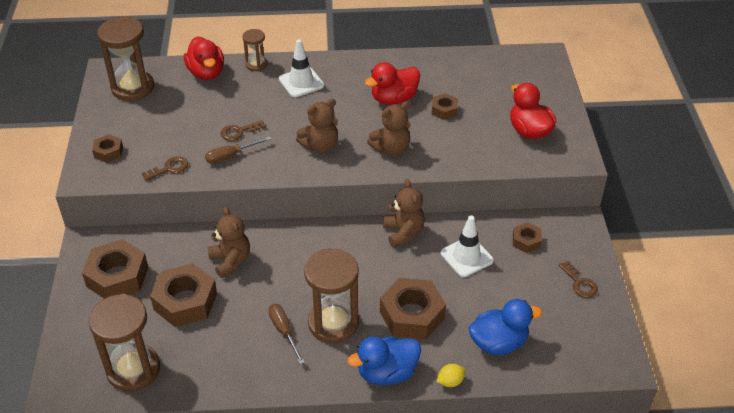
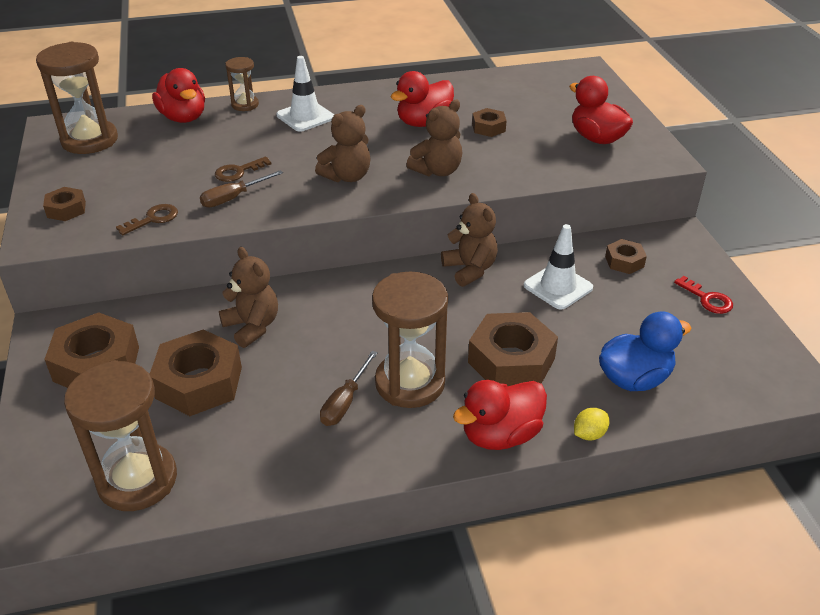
camera: 10 degrees left, 5 degrees down
(284, 331) = (345, 402): brown screwdriver -> brown screwdriver turned 120 degrees counterclockwise
(387, 373) = (500, 435): blue duck -> red duck
(580, 283) = (707, 299): brown key -> red key

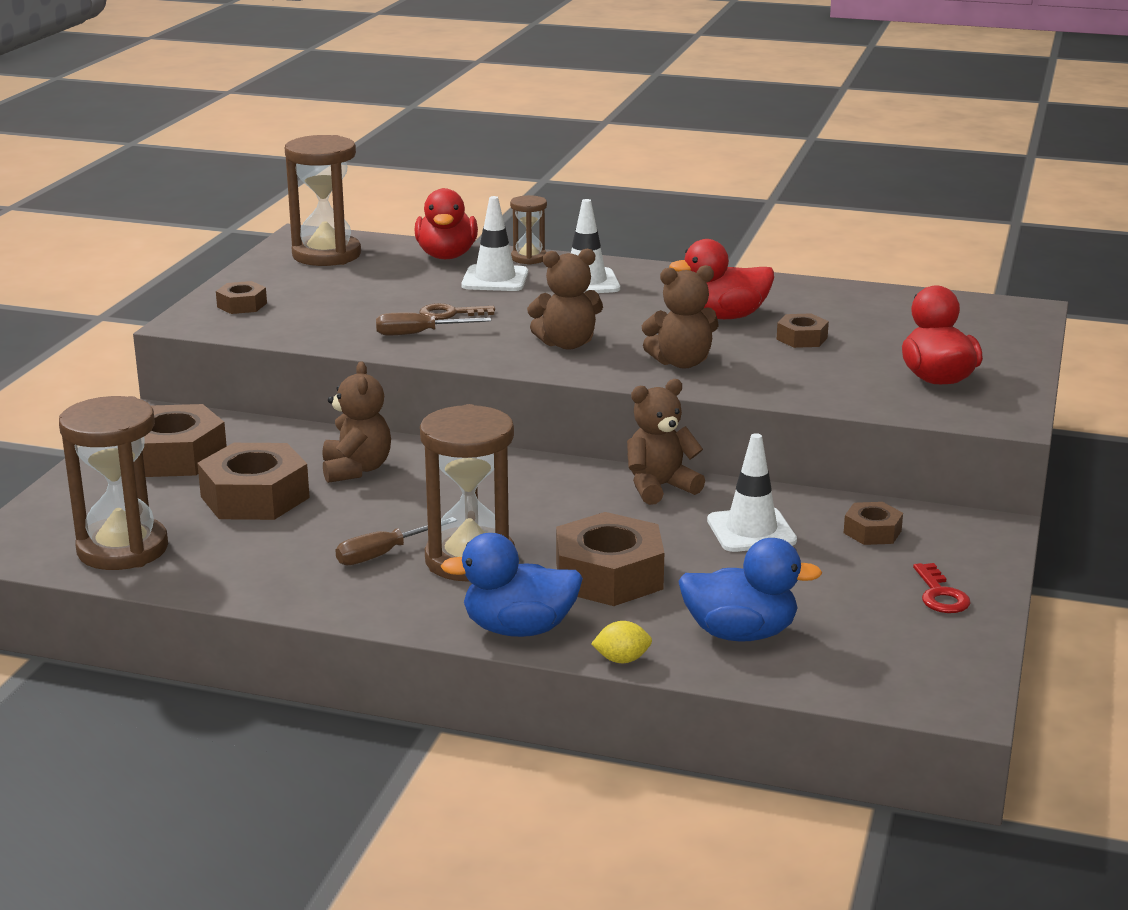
camera: 30 degrees right, 15 degrees down
(153, 219) = (317, 332): brown key -> none
(239, 130) = (495, 279): none -> white traffic cone
(470, 269) = (659, 487): brown teddy bear -> brown teddy bear turned 120 degrees counterclockwise
(500, 435) = (518, 629): red duck -> blue duck

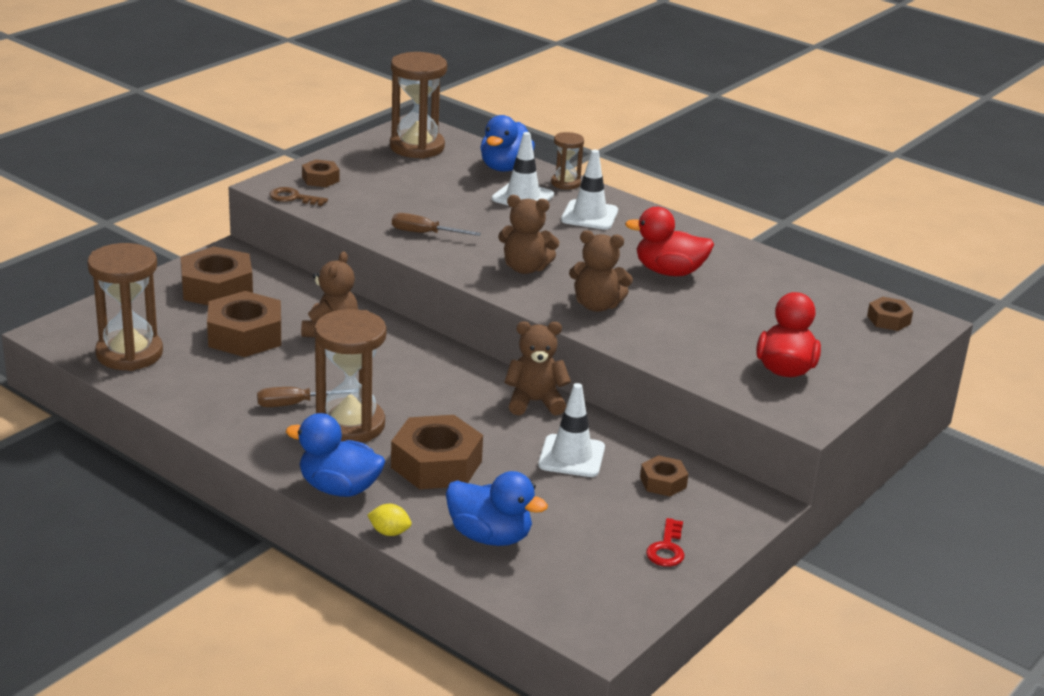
camera: 20 degrees right, 5 degrees up
(446, 256) = (505, 167): red duck -> blue duck
(450, 313) = (462, 221): brown key -> brown key (293, 198)
(802, 338) = (712, 306): brown nut -> brown nut (888, 320)

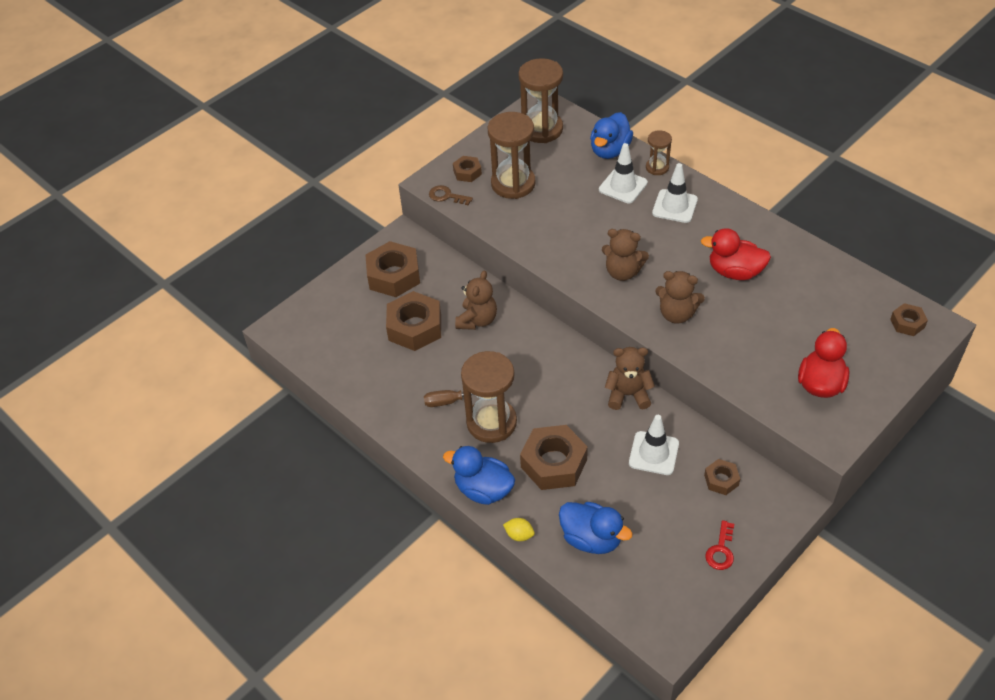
camera: 10 degrees right, 20 degrees up
(129, 354) = (332, 350): brown hourglass -> brown hourglass (513, 184)
(424, 233) = (546, 234): brown screwdriver -> none

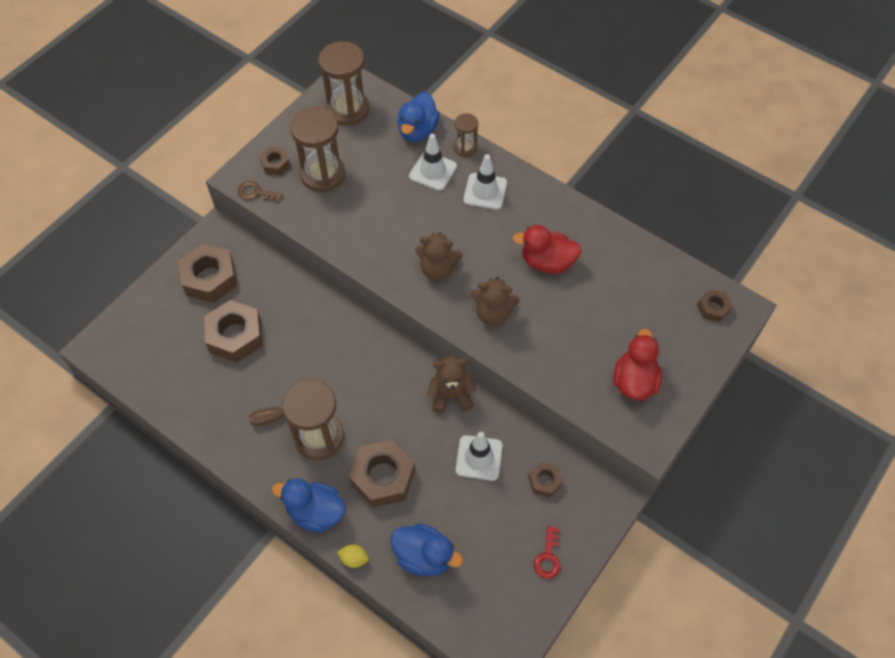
camera: 10 degrees left, 10 degrees up
(477, 320) = (297, 323): brown teddy bear -> none

